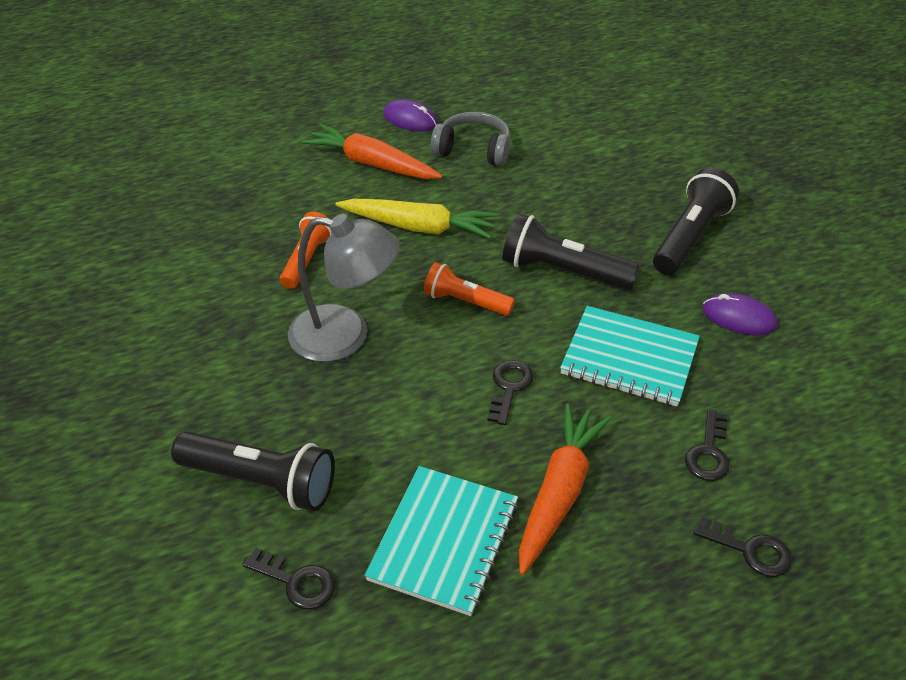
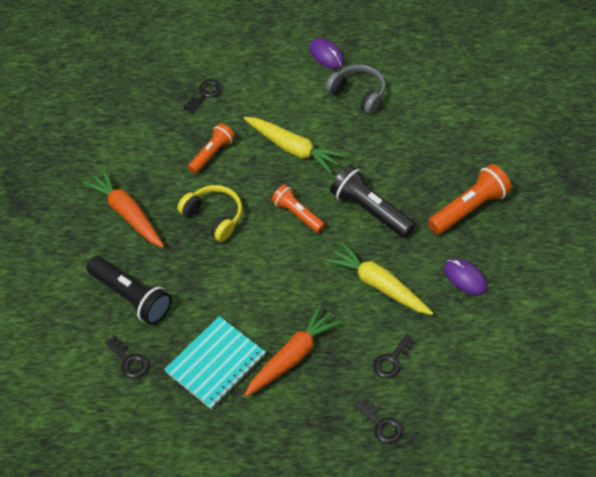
camera: 20 degrees right, 10 degrees up
(345, 336) = (214, 217): grey lamp -> yellow headphones
(372, 164) = (284, 87): orange carrot -> orange carrot (127, 213)
(509, 387) = (295, 282): black key -> black key (205, 94)
(629, 358) = (378, 285): turquoise notebook -> yellow carrot
(690, 237) = (468, 208): black flashlight -> orange flashlight

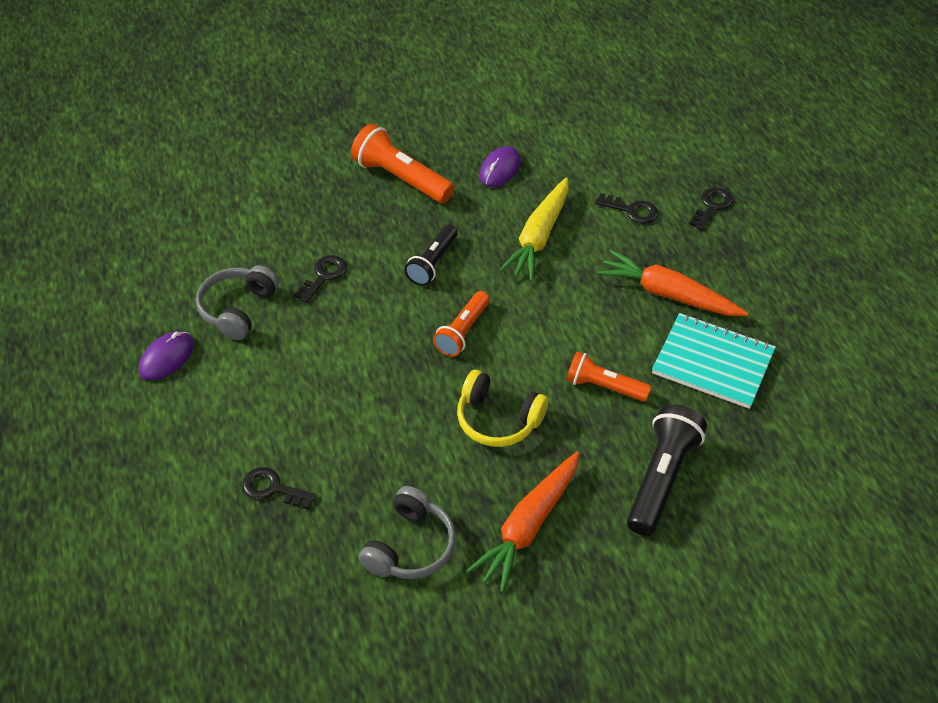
camera: 105 degrees left, 5 degrees down
(129, 360) = (753, 452): black key -> black key (324, 276)
(138, 152) = (410, 546): none -> grey headphones
(211, 154) = (388, 450): orange flashlight -> orange flashlight (604, 387)
(214, 217) = (498, 419): yellow headphones -> yellow headphones turned 90 degrees counterclockwise
(293, 149) = (354, 359): yellow carrot -> none
(370, 210) = (433, 263): black flashlight -> black flashlight, size x0.66

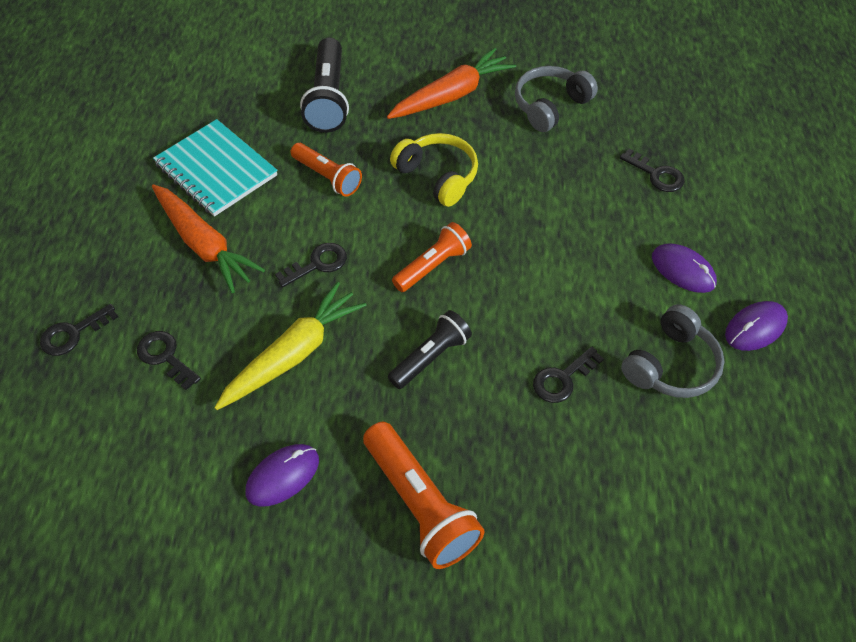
camera: 160 degrees left, 5 degrees up
(235, 391) = (683, 270): none -> purple mouse
(562, 306) = (317, 264): none -> black key
(661, 478) = (328, 98): black flashlight -> black flashlight turned 45 degrees counterclockwise

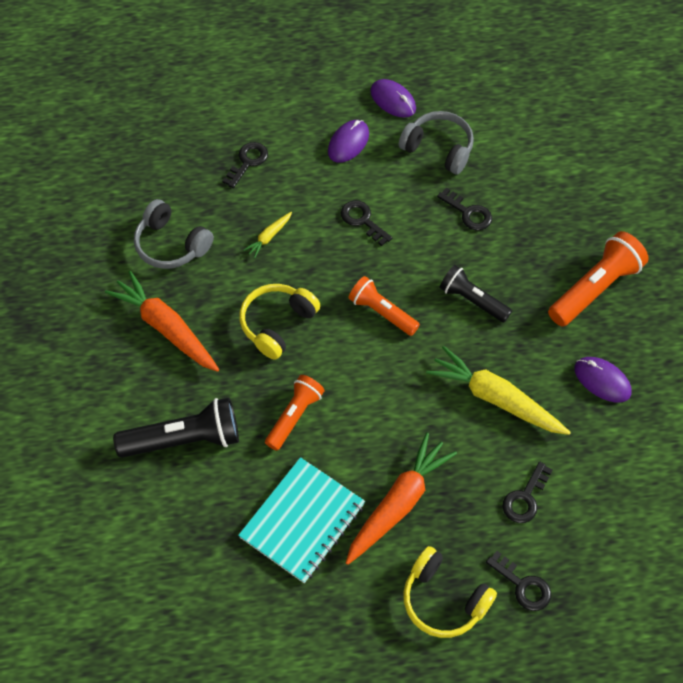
camera: 100 degrees left, 5 degrees up
(91, 264) = (443, 600): none -> yellow headphones
(317, 264) = (399, 401): black key -> black key (362, 220)
(550, 181) = (269, 237): none -> yellow carrot

